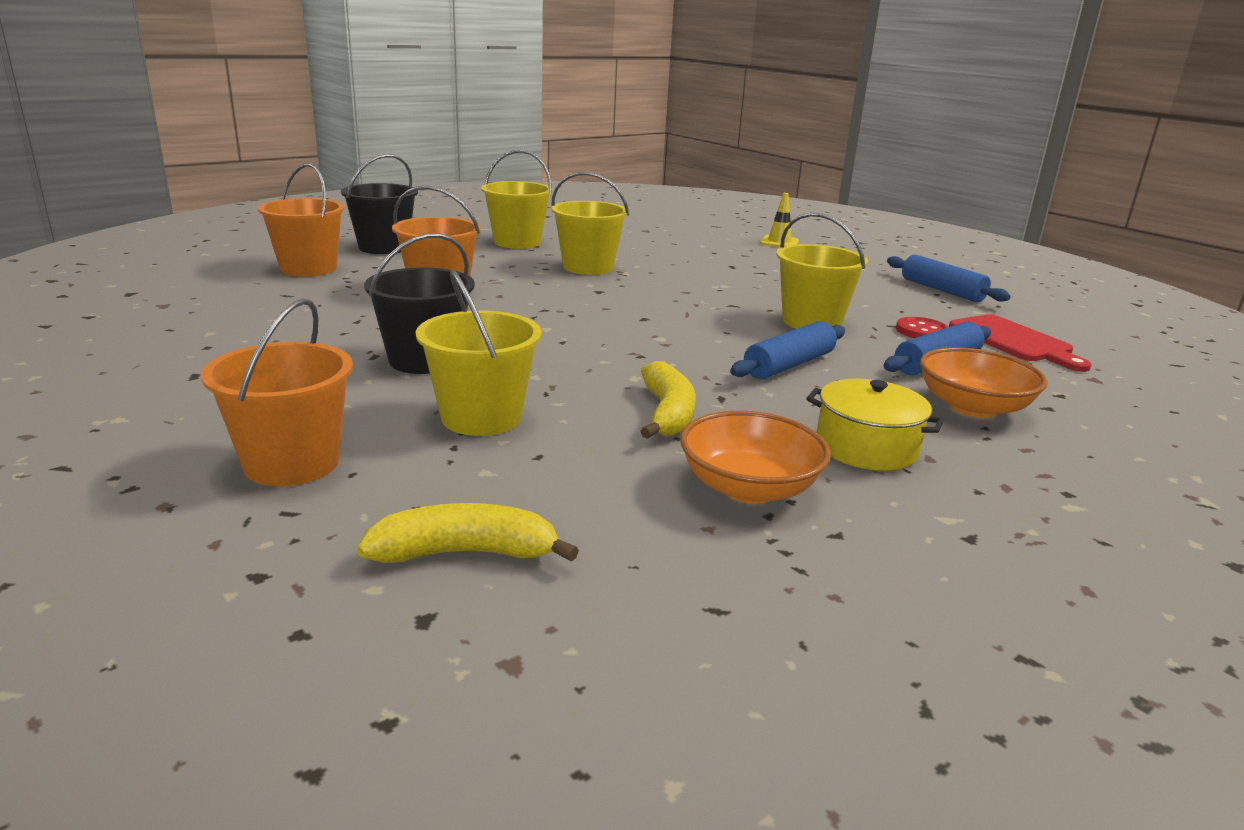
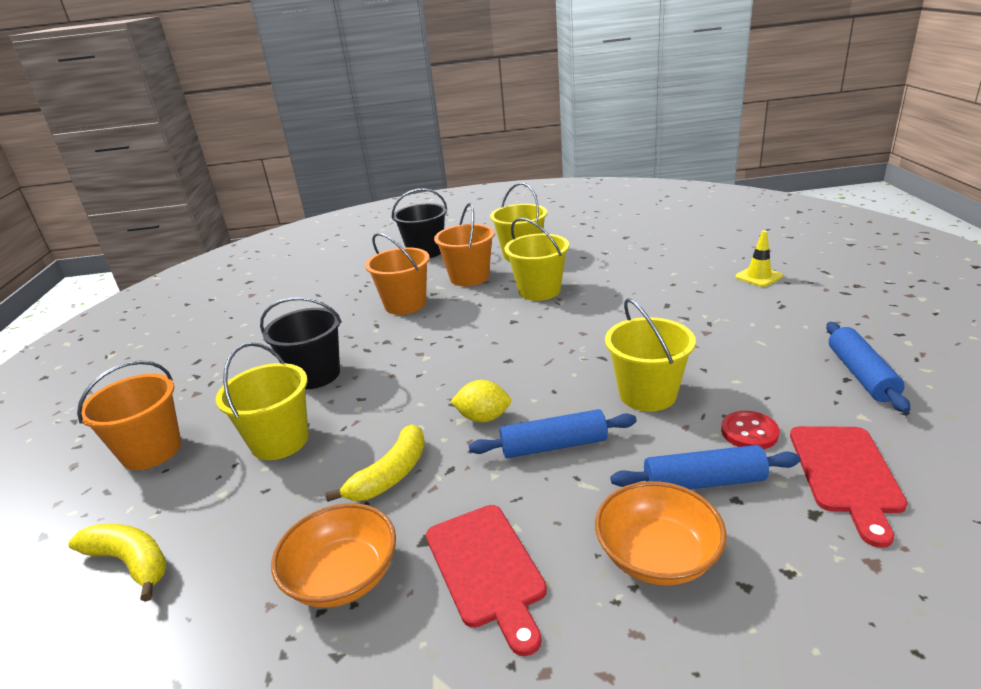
camera: 40 degrees right, 5 degrees up
(308, 268) = (358, 269): orange bucket -> orange bucket (469, 277)
(691, 359) = (483, 418): none -> yellow lemon
(866, 447) = (487, 569): yellow pot -> red cutting board

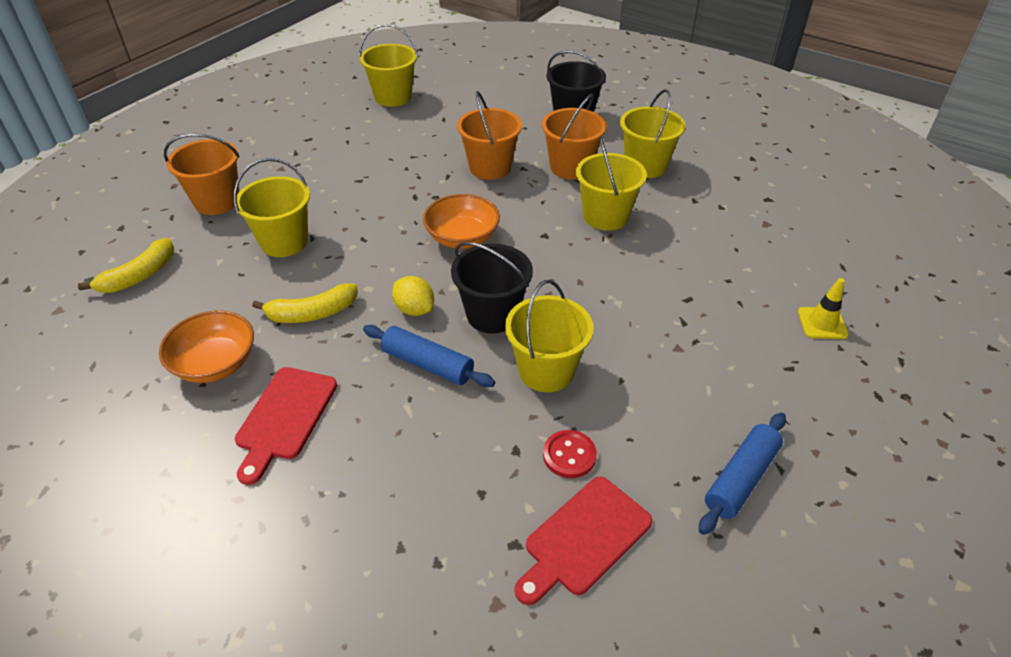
camera: 35 degrees right, 15 degrees up
(131, 562) = (139, 276): yellow banana -> yellow banana turned 60 degrees clockwise
(247, 301) = (393, 97): none -> yellow bucket
(315, 375) = (360, 199): black bucket -> black bucket (492, 314)
(657, 556) = (380, 487): orange bowl -> orange bowl (462, 237)
(703, 482) = (480, 465): blue rolling pin -> none

